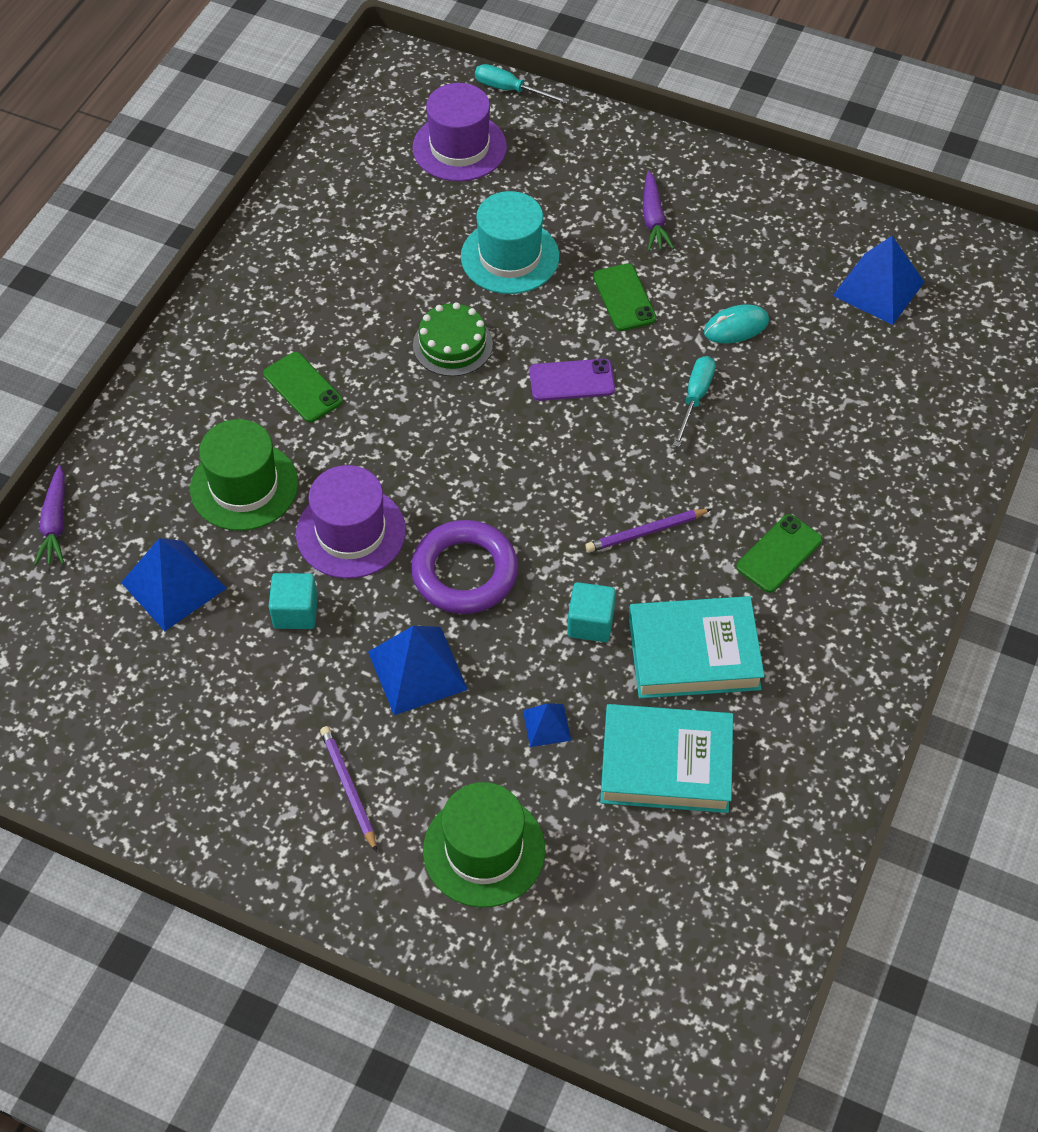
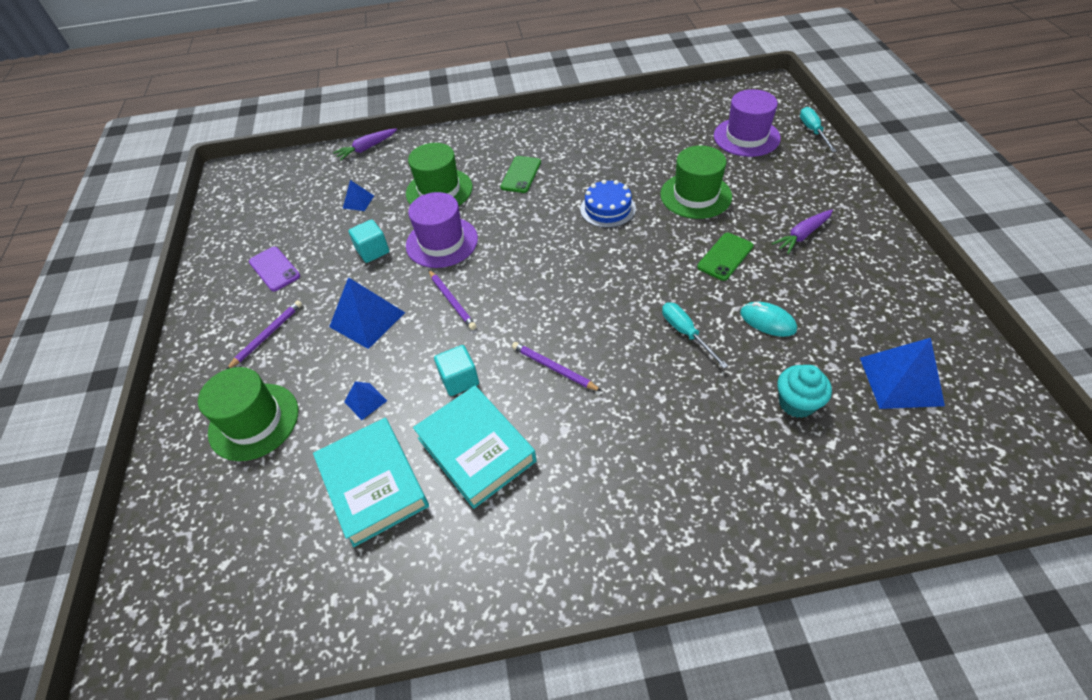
camera: 60 degrees right, 5 degrees down
(173, 585) = (358, 201): blue pyramid -> blue pyramid, size x0.52
(452, 345) = (607, 209): green cake -> blue cake
(464, 572) = (452, 301): purple ring -> purple pencil
(510, 257) = (695, 195): turquoise hat -> green hat
(572, 380) = (636, 269): purple phone -> purple phone (274, 269)
(695, 398) = (686, 333): turquoise screwdriver -> turquoise screwdriver turned 105 degrees counterclockwise
(779, 554) = (601, 453): green phone -> none
(842, 375) = (796, 403): none -> turquoise cupcake

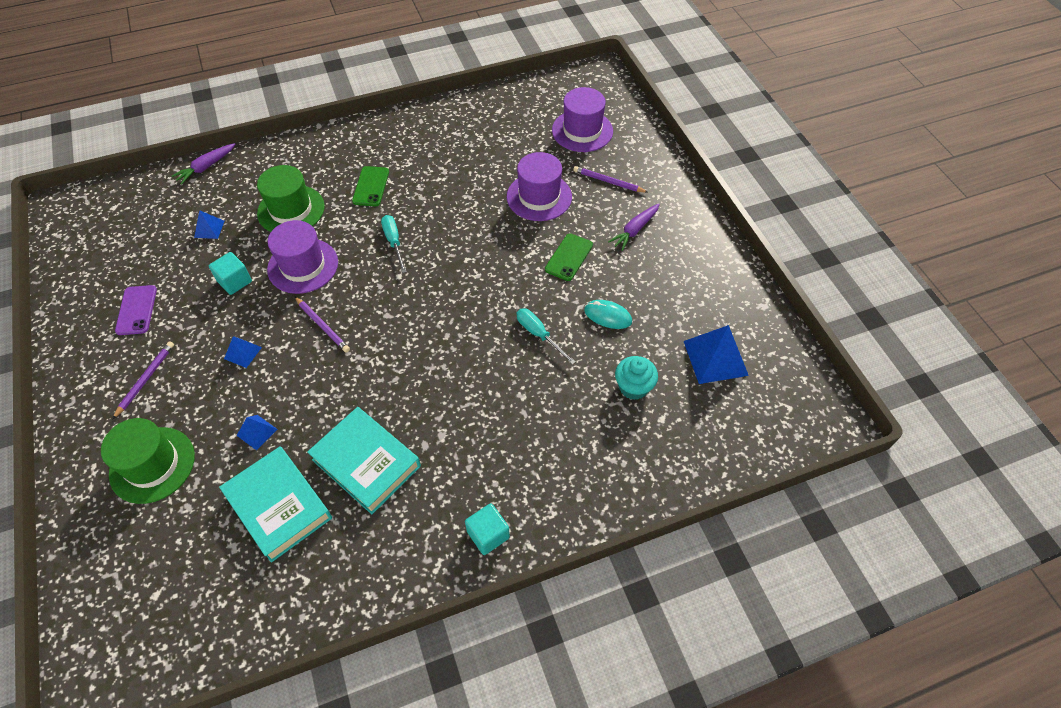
camera: 15 degrees left, 5 degrees up
(274, 269) = (136, 310): purple phone -> purple phone turned 45 degrees clockwise
(367, 319) = (243, 353): blue pyramid -> blue pyramid, size x0.52
(459, 379) = (341, 401): turquoise cube -> turquoise cube (488, 534)
(554, 368) = (426, 380): purple pencil -> purple pencil (608, 181)
(607, 209) = (459, 217): blue cake -> none
(695, 195) = (539, 197): green hat -> purple hat
(813, 131) = (642, 121): turquoise screwdriver -> turquoise screwdriver (394, 242)

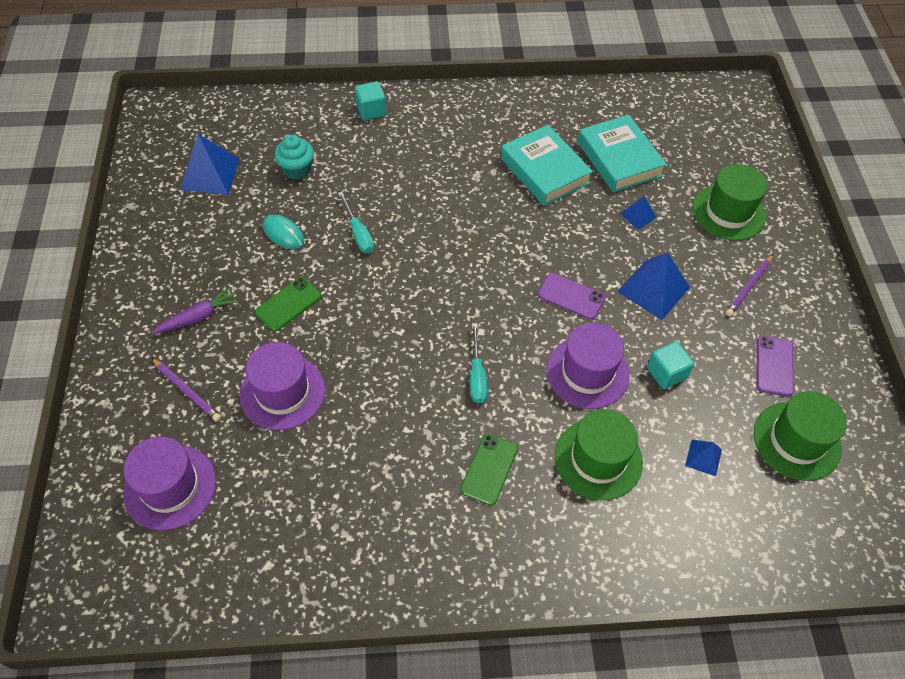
camera: 165 degrees left, 0 degrees up
(131, 257) = (796, 441): none -> green hat
(206, 167) = (718, 573): purple carrot -> none
(243, 353) = (653, 289): blue pyramid -> blue pyramid, size x1.91
(322, 326) = (571, 296): purple pencil -> purple phone
(488, 534) = (460, 105): turquoise cube -> turquoise cube (371, 110)

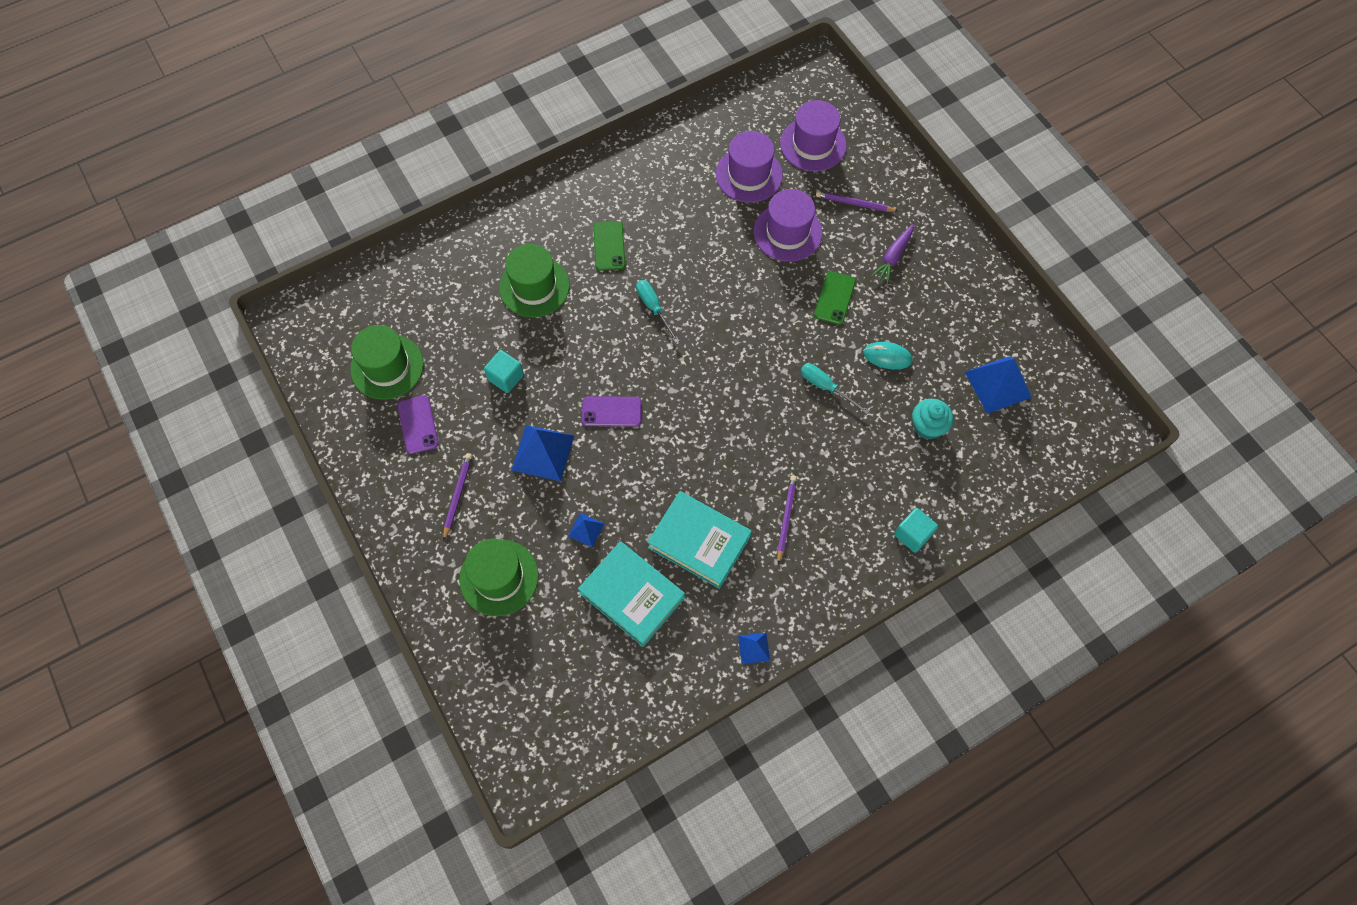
camera: 155 degrees right, 10 degrees up
(463, 157) = (786, 518): none -> purple pencil
(587, 372) = (569, 349): purple hat -> purple hat (749, 175)
(703, 457) = (456, 322): blue pyramid -> blue pyramid (754, 648)

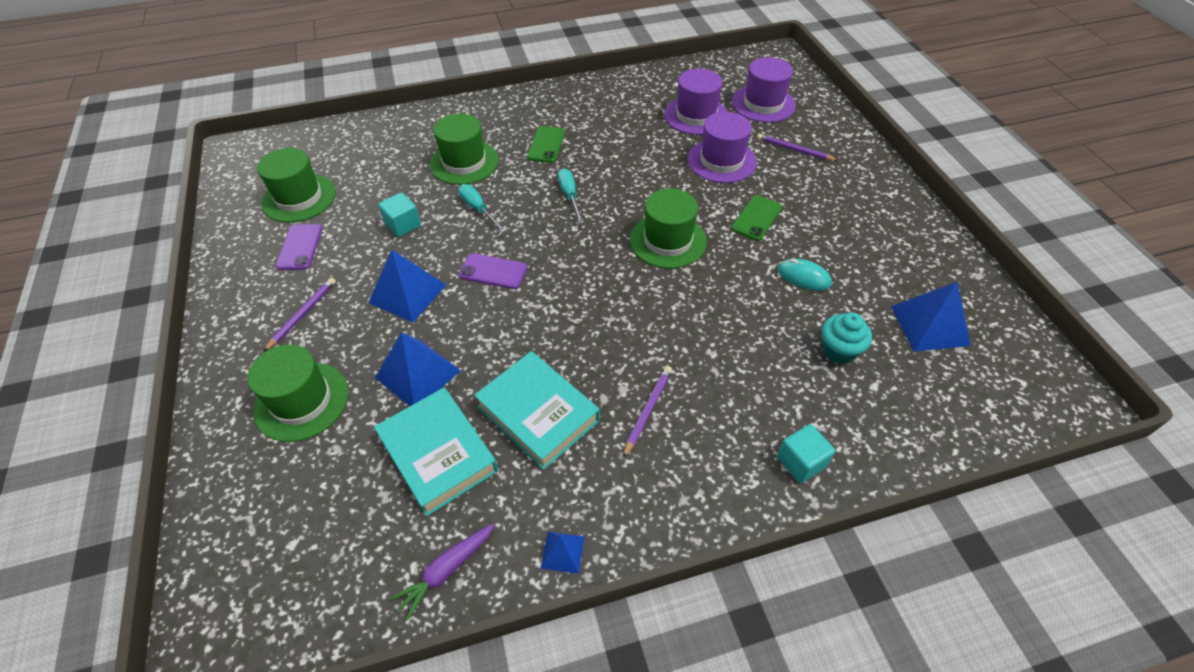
camera: 15 degrees right, 15 degrees down
(586, 530) = (418, 374): blue pyramid -> blue pyramid, size x1.91
(759, 342) = (667, 240): none -> green hat
(825, 387) = (728, 292): turquoise screwdriver -> turquoise screwdriver (478, 209)
(893, 257) = (826, 195): purple carrot -> purple carrot (447, 570)

